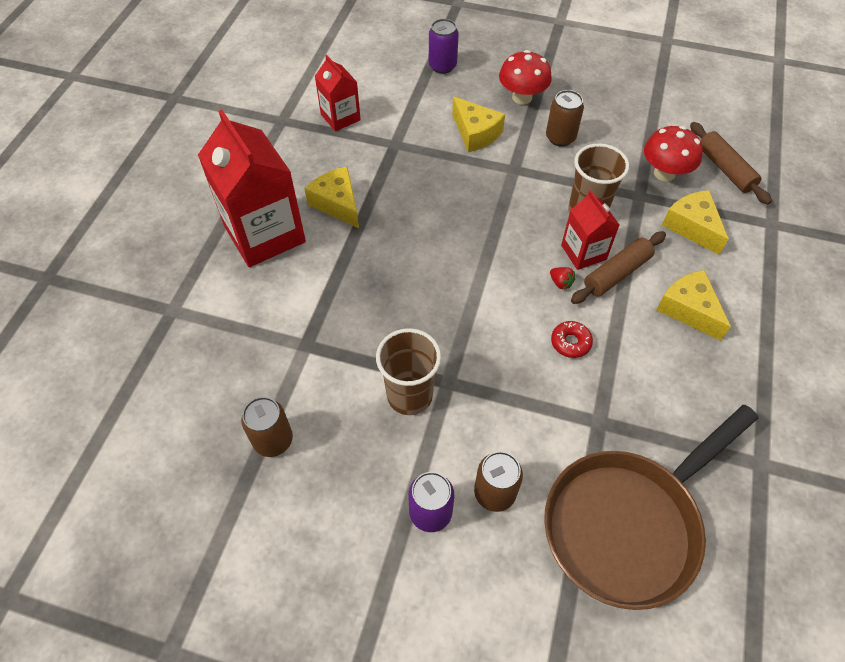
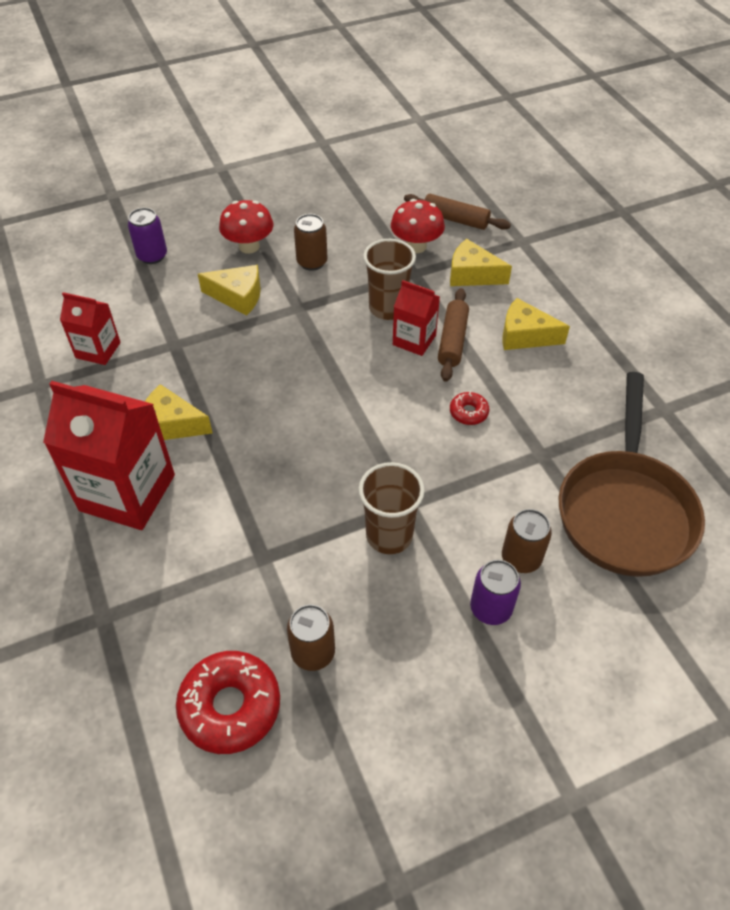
camera: 40 degrees left, 5 degrees down
(187, 434) = (230, 706): none -> red donut
(560, 283) = (419, 373): red strawberry -> none

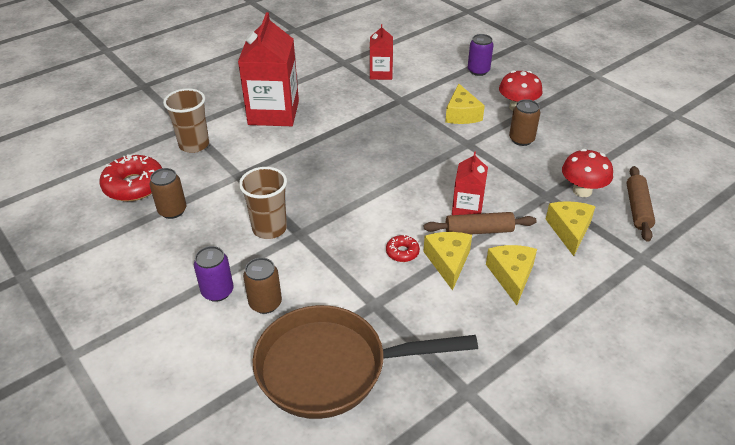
camera: 75 degrees right, 10 degrees down
(171, 425) = (331, 115): yellow cheese -> yellow cheese (448, 262)
(388, 308) = (495, 188): brown cup -> brown cup (194, 145)

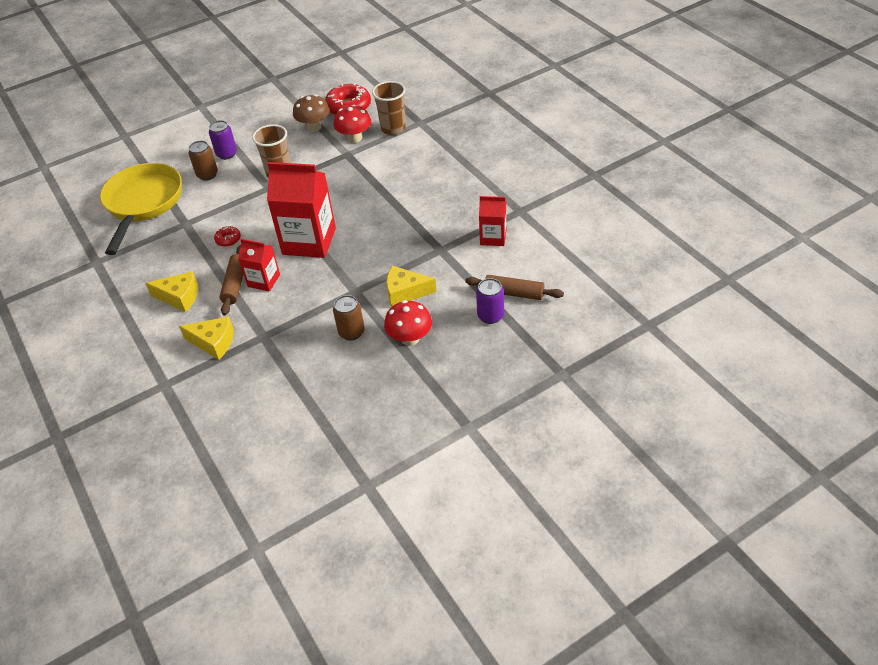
camera: 100 degrees right, 5 degrees up
(172, 211) = (314, 127): brown can -> brown mushroom
(273, 113) = (432, 168): red carton -> red carton (309, 241)
(331, 368) = (143, 204): brown pan -> yellow pan
(448, 262) = (208, 263): yellow cheese -> none
(582, 191) = (261, 363): red mushroom -> red mushroom (354, 138)
(637, 209) = (223, 399): brown rolling pin -> brown rolling pin (514, 293)

